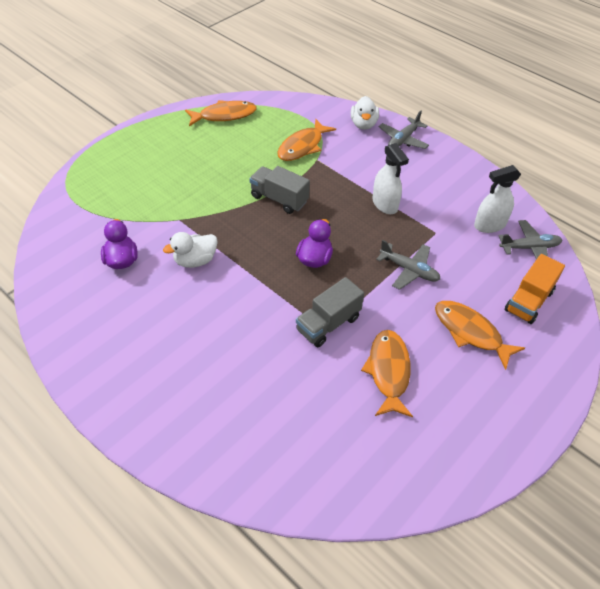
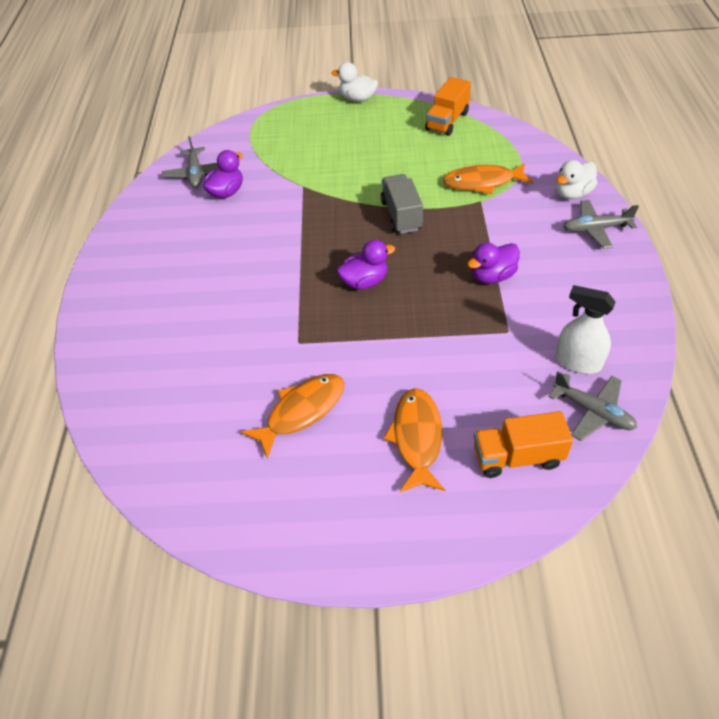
camera: 50 degrees right, 0 degrees up
(195, 260) = (274, 224): white duck -> white duck (357, 99)
(224, 115) = (447, 121): orange fish -> orange truck
(328, 324) = (306, 339): grey truck -> none
(385, 204) = (492, 276): white spray bottle -> purple duck
(409, 270) = (435, 346): grey plane -> grey plane (195, 173)

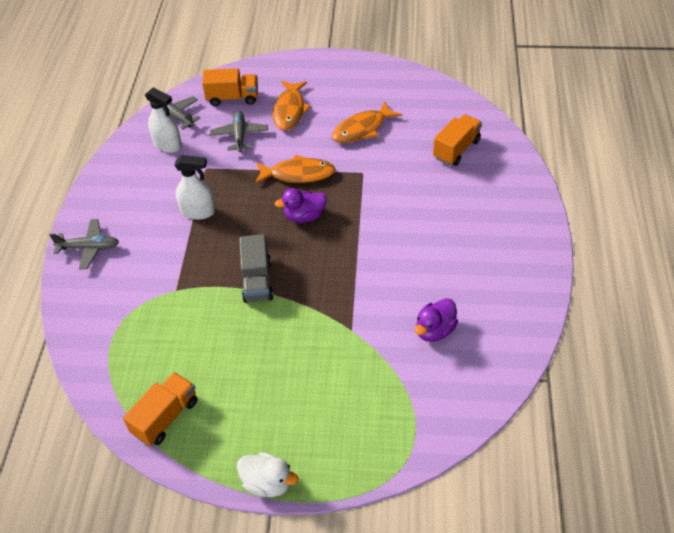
camera: 175 degrees left, 0 degrees up
(169, 387) = (456, 149): none -> orange truck
(195, 173) = (474, 363): grey plane -> grey plane (239, 135)
(483, 182) = (164, 313): orange fish -> orange fish (298, 174)
(492, 276) = (198, 212): purple duck -> white spray bottle
(572, 193) = (85, 289): white duck -> none

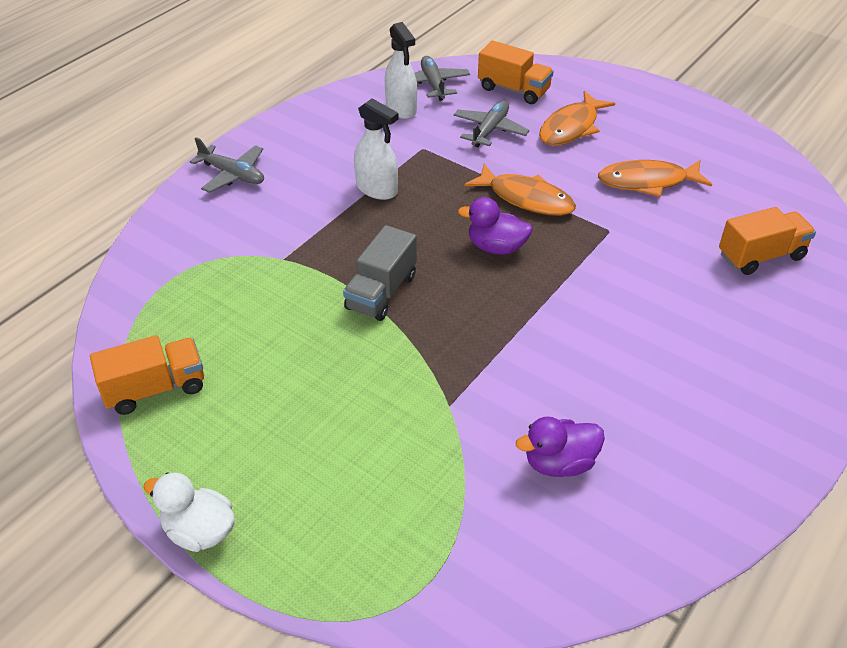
camera: 30 degrees right, 5 degrees down
(267, 483) = (199, 531): white duck -> white duck turned 150 degrees clockwise

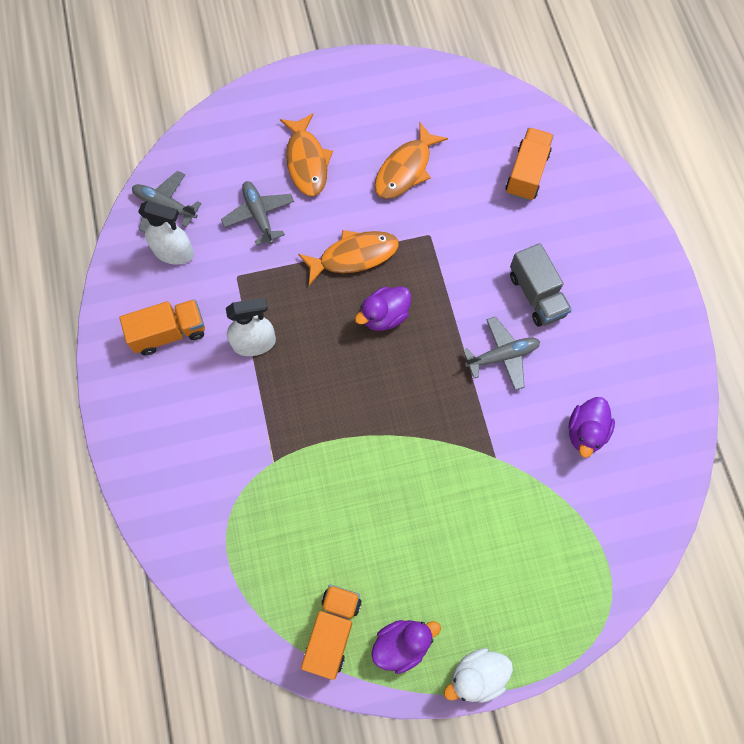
camera: 50 degrees left, 25 degrees up
(184, 448) = (402, 644): none -> purple duck
(232, 175) = (141, 431): grey plane -> grey plane (502, 356)
(381, 292) = (364, 421): grey truck -> grey truck (536, 295)
(513, 90) = (227, 159): orange truck -> orange truck (169, 333)

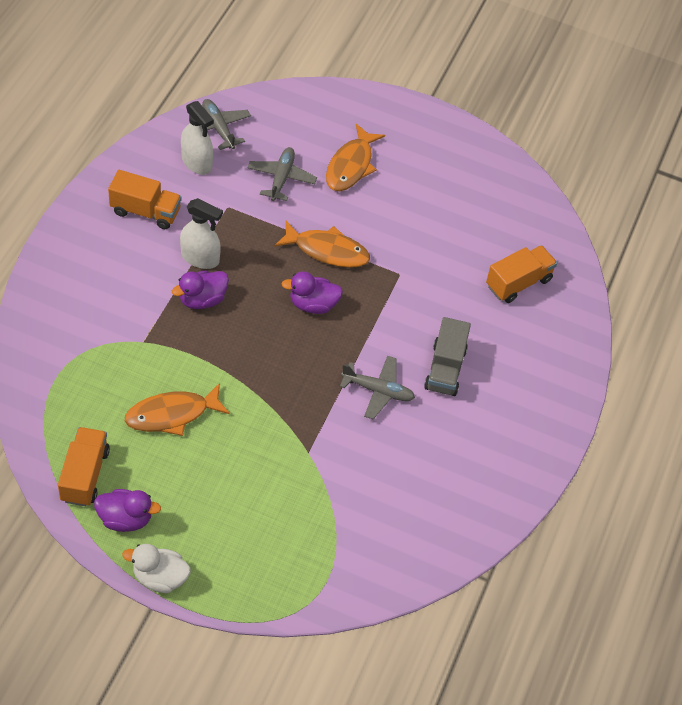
camera: 30 degrees right, 15 degrees down
(332, 631) = (85, 475): orange truck -> orange truck turned 45 degrees counterclockwise
(405, 169) = (423, 219): orange fish -> orange fish (172, 414)
(586, 432) = (394, 484): purple duck -> purple duck (202, 300)

